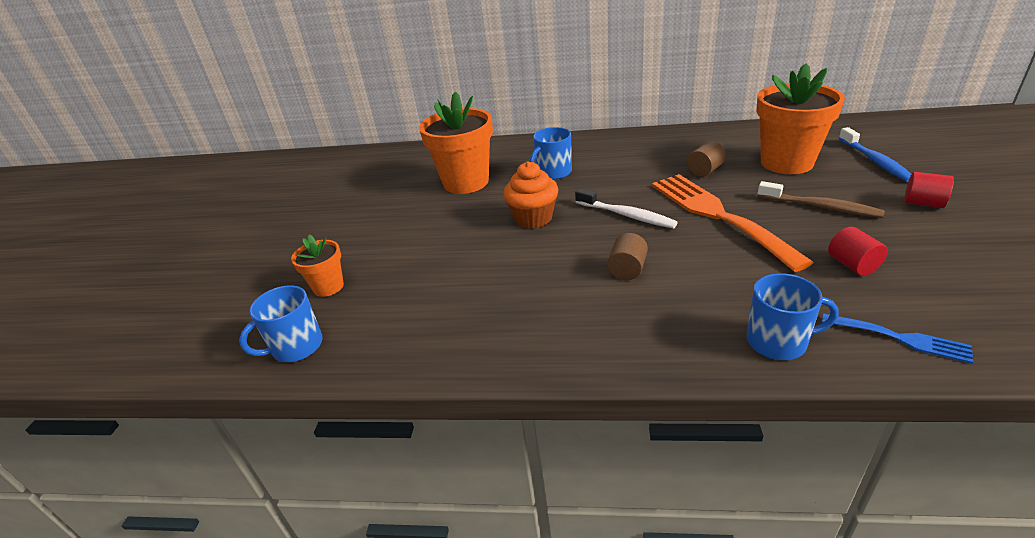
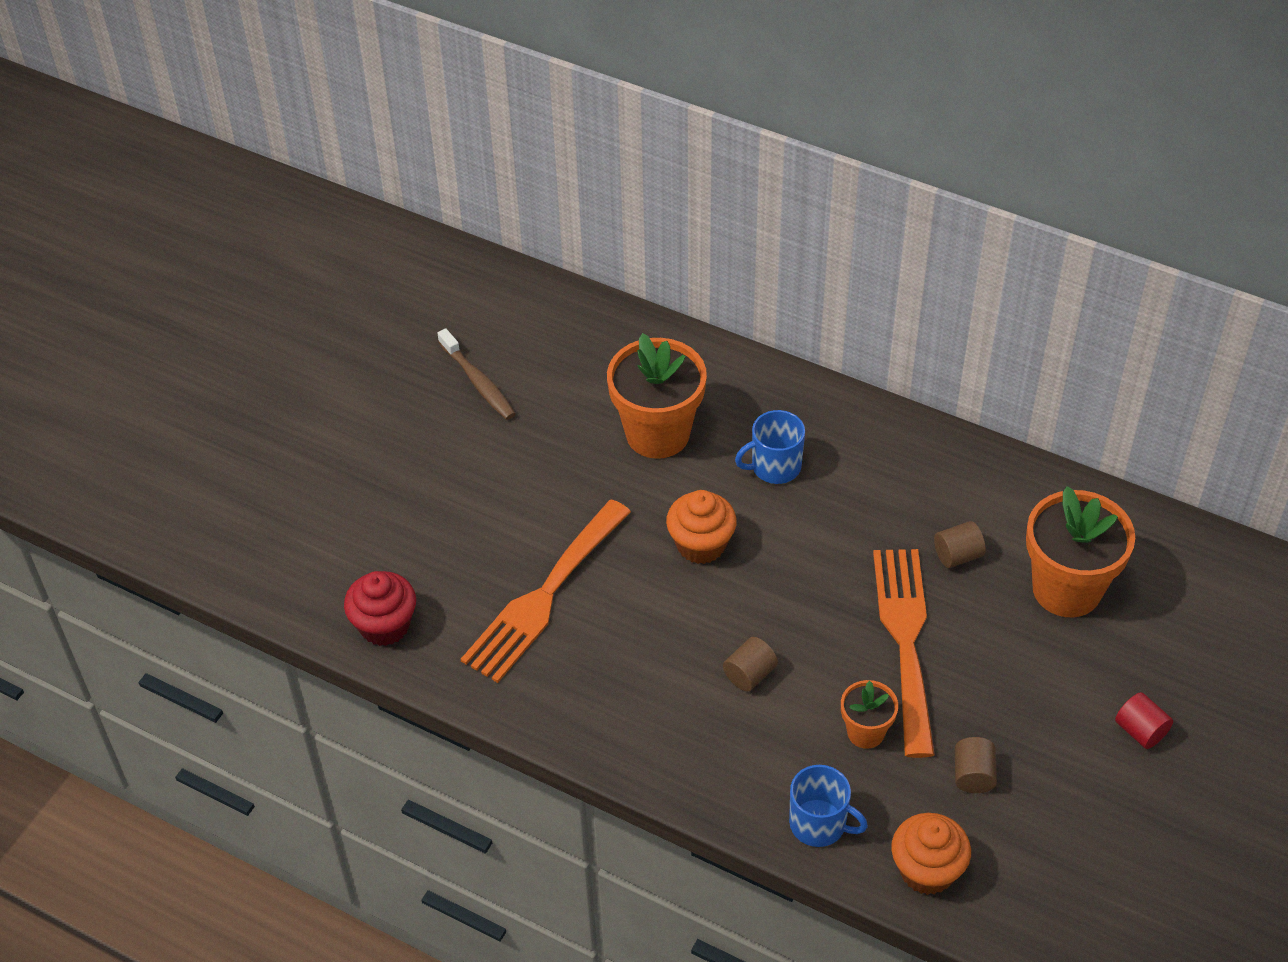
camera: 20 degrees right, 15 degrees up
(296, 347) = (384, 625): blue mug -> red cupcake
(328, 287) = (436, 553): orange flower pot -> orange flower pot (865, 732)
(431, 282) = (543, 597): none -> orange fork
(627, 215) = (807, 591): white toothbrush -> none
(821, 207) = (1027, 682): brown toothbrush -> brown toothbrush (478, 382)
(852, 265) = (973, 775): red cylinder -> brown cylinder
(875, 161) = (1171, 639): blue toothbrush -> none
(901, 338) = (927, 870): blue fork -> orange cupcake

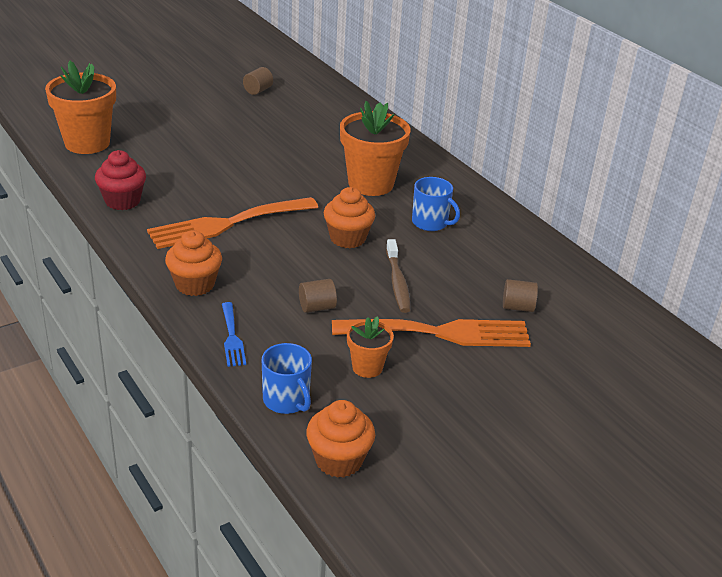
camera: 25 degrees right, 15 degrees down
(478, 382) = (288, 129): brown toothbrush -> brown toothbrush (397, 282)
(589, 715) = (195, 284): none -> orange cupcake
(695, 770) = (232, 337): none -> blue fork
(775, 466) = (430, 223): blue mug -> blue mug turned 150 degrees counterclockwise
(905, 639) = (441, 333): orange fork -> orange fork turned 60 degrees clockwise
(973, 775) = (424, 423): brown cylinder -> brown cylinder (258, 90)
(1066, 589) = (584, 354): orange flower pot -> orange flower pot (87, 143)
(1140, 731) = (578, 454): red cylinder -> none

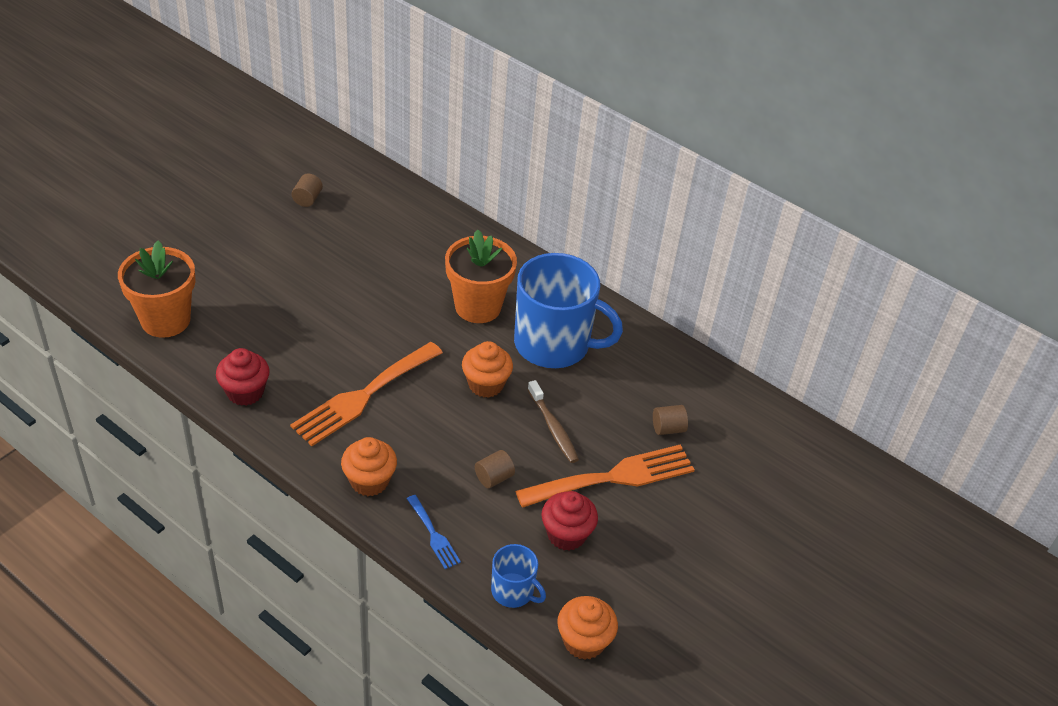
camera: 20 degrees left, 10 degrees up
(367, 367) = (566, 534): orange flower pot -> red cupcake
(430, 223) = (554, 344): blue mug -> blue mug, size x2.11

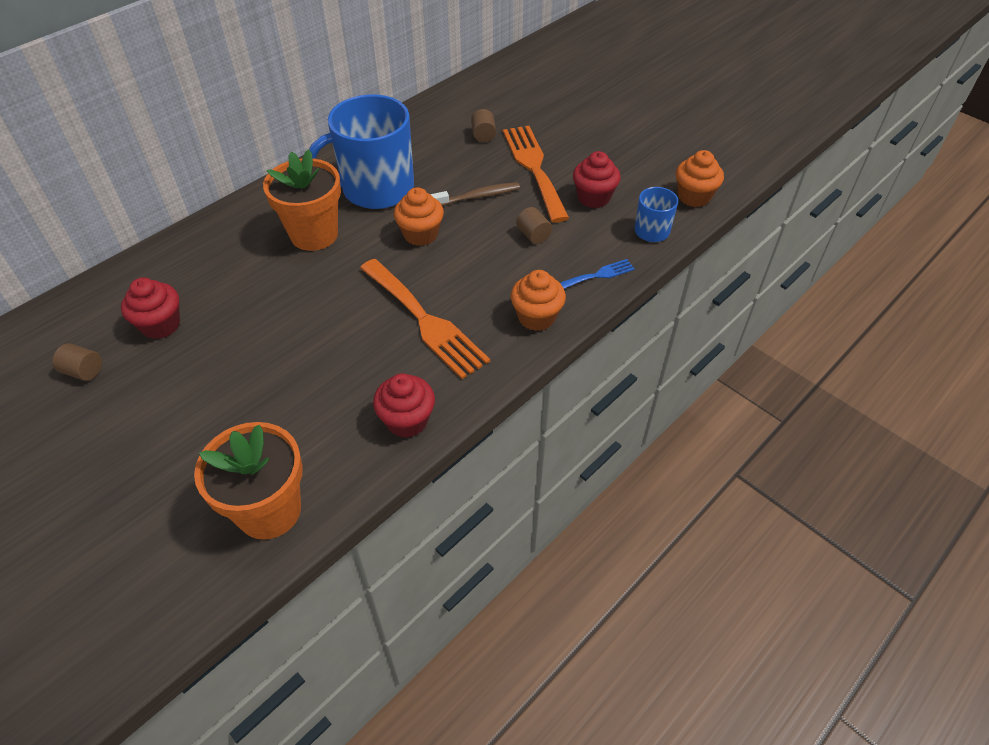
camera: 80 degrees left, 5 degrees up
(357, 230) = (161, 325): none -> red cupcake
(554, 344) = (376, 189): blue mug -> blue mug turned 135 degrees counterclockwise

